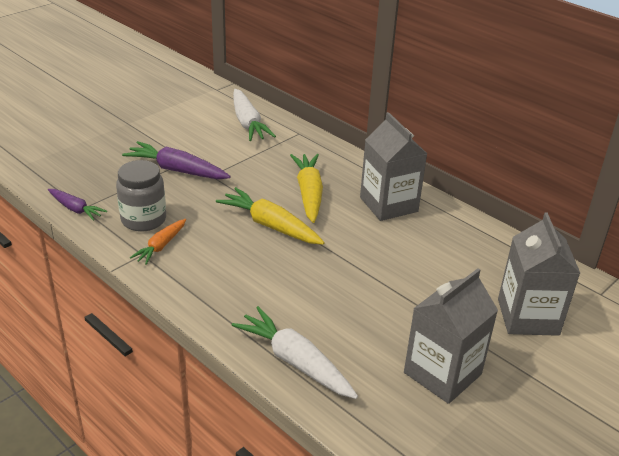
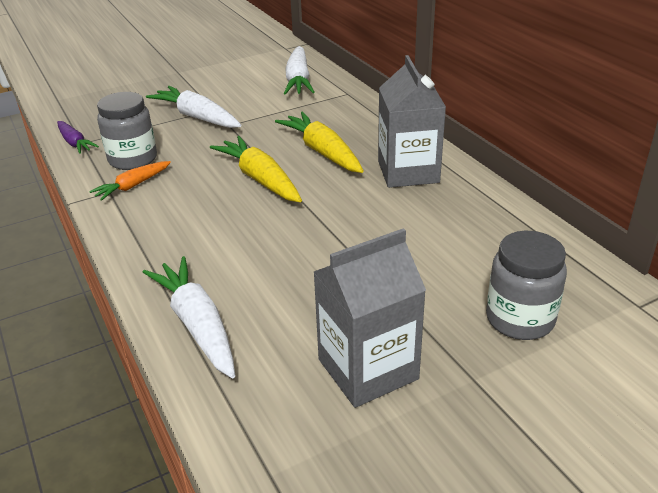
camera: 20 degrees right, 0 degrees up
(177, 170) = (197, 117): purple carrot -> white carrot
(309, 193) = (322, 152): yellow carrot -> yellow carrot turned 45 degrees counterclockwise
(528, 317) = (520, 319): grey carton -> grey jar

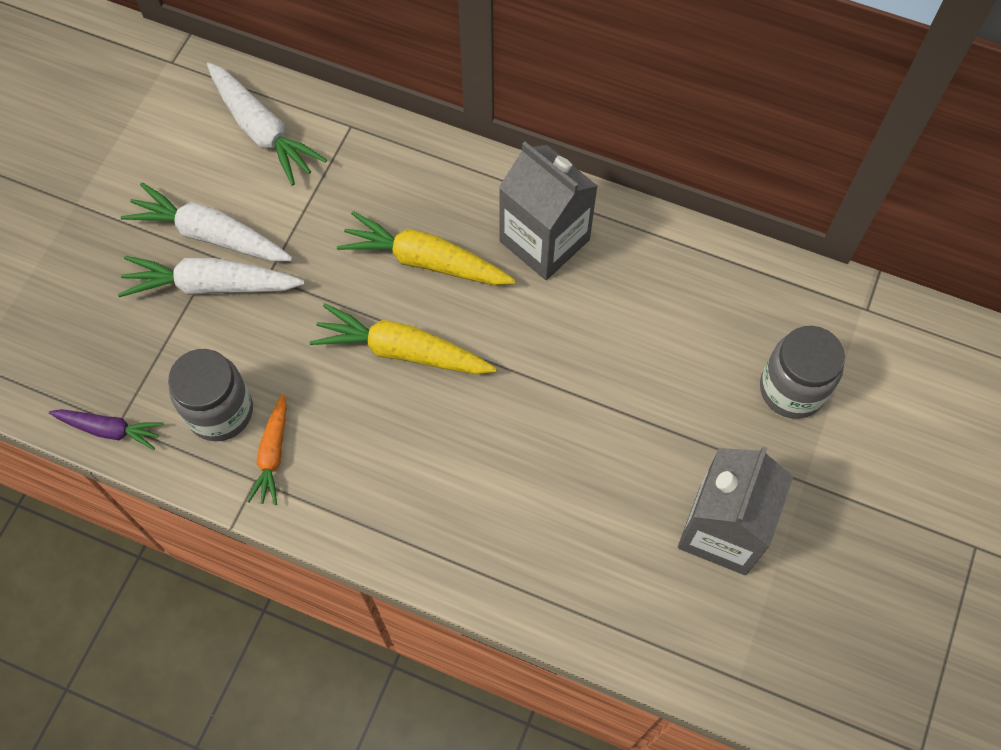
camera: 40 degrees left, 30 degrees up
(197, 324) = (543, 586): white carrot -> white carrot (210, 235)

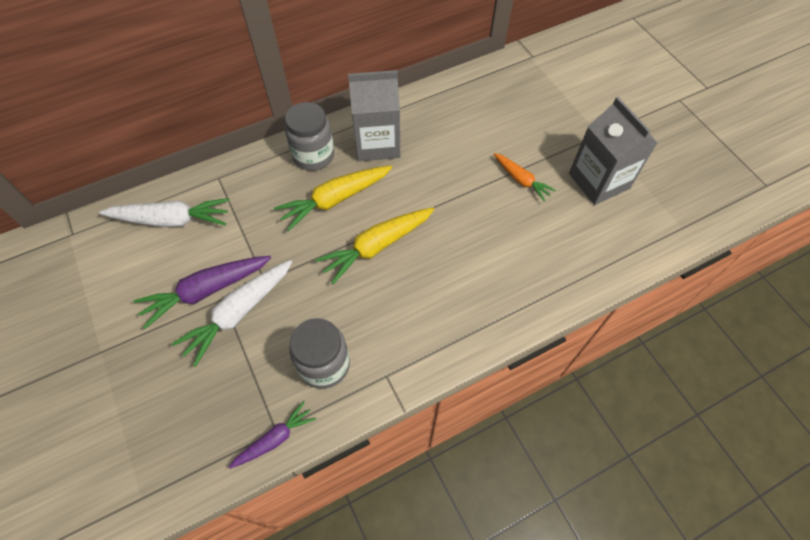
camera: 50 degrees left, 5 degrees down
(210, 235) = (206, 291): white carrot -> purple carrot
(273, 454) = (378, 355): orange carrot -> orange carrot (521, 180)
(792, 389) = (548, 107): grey jar -> grey jar (313, 155)

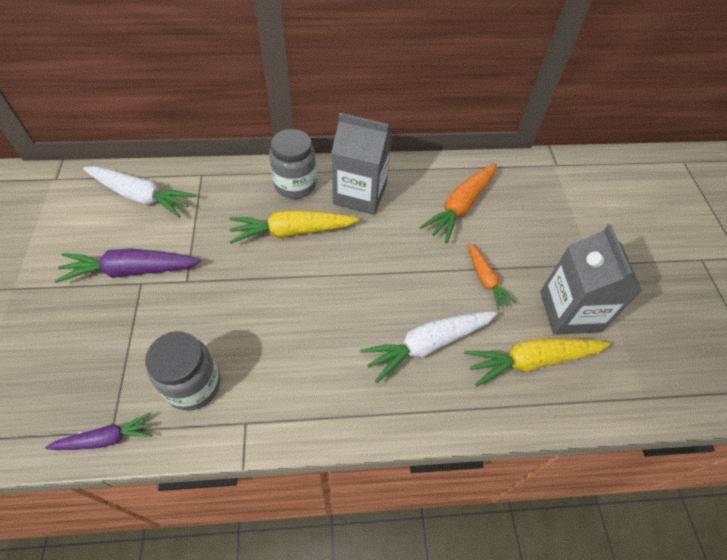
camera: 20 degrees right, 5 degrees down
(239, 313) = (146, 302): white carrot -> white carrot (427, 345)
(376, 247) = (306, 290): yellow carrot -> yellow carrot (531, 361)
(470, 123) = (460, 207): none -> orange carrot

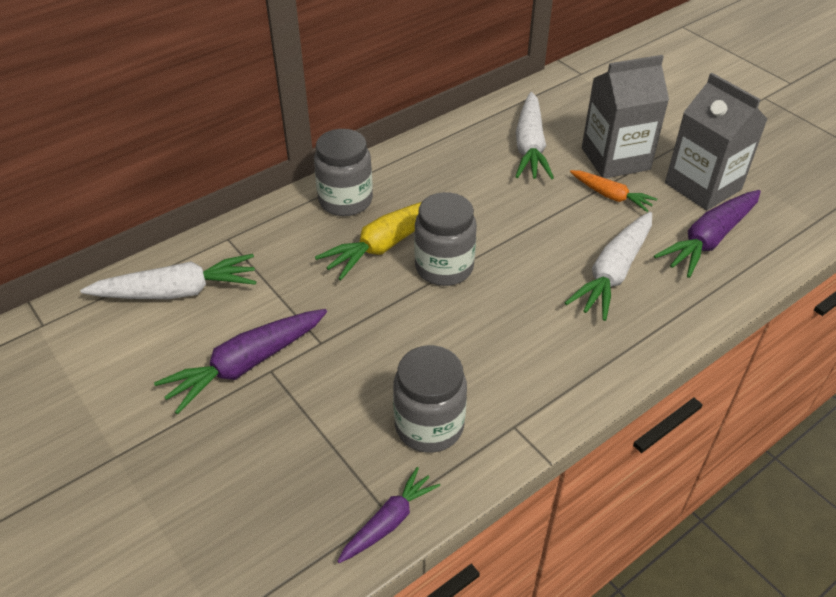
camera: 30 degrees left, 10 degrees down
(312, 270) = (444, 267): none -> grey jar
(360, 194) = (422, 179): grey carton -> grey carton (615, 159)
(460, 207) = (530, 146): orange carrot -> white carrot
(531, 361) = (709, 240): yellow carrot -> purple carrot

